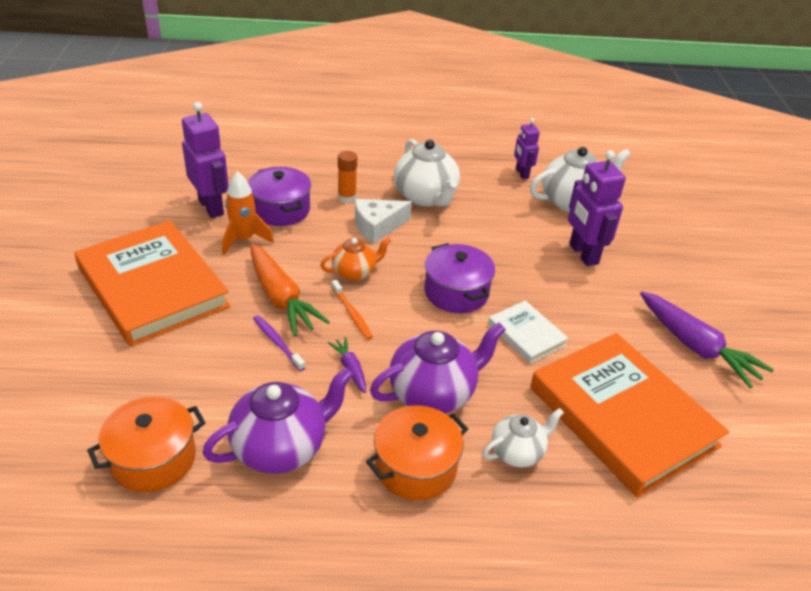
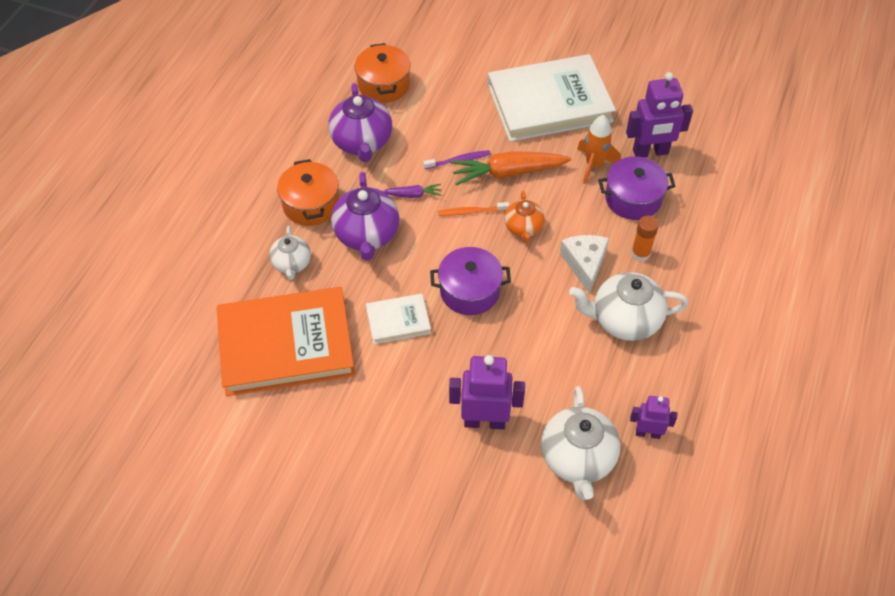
camera: 115 degrees right, 15 degrees up
(153, 287) = (549, 103): orange book -> white book
(696, 347) = (325, 446): purple carrot -> none

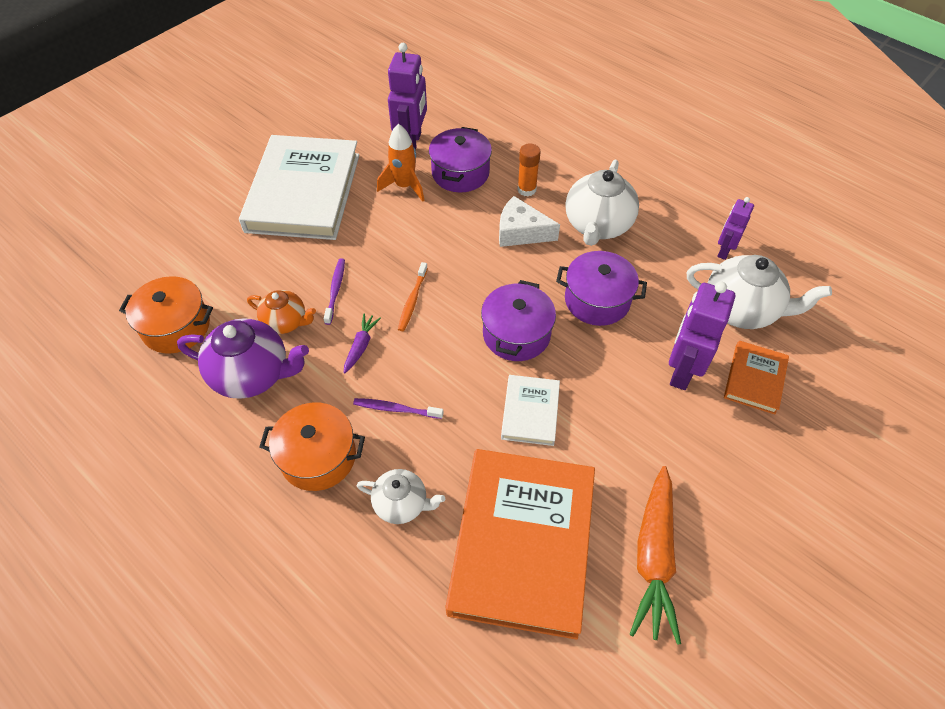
camera: 70 degrees left, 0 degrees up
(367, 235) = (396, 409): purple teapot -> purple toothbrush
(500, 481) = (754, 379): none -> orange book
(507, 173) = (377, 254): orange carrot -> orange carrot (653, 558)
(523, 228) = (455, 264): orange teapot -> orange teapot (286, 322)
(533, 340) = (597, 300): none -> purple pot

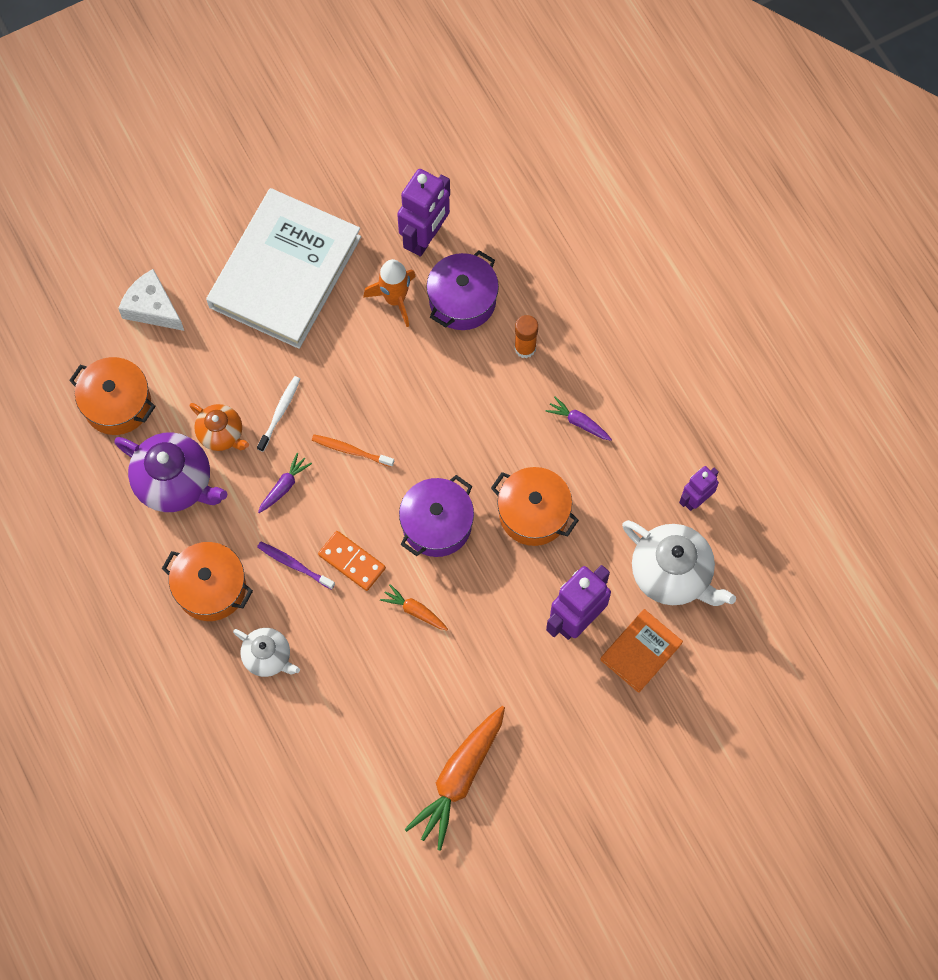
camera: 20 degrees right, 15 degrees up
(335, 290) = (280, 413): purple toothbrush -> white toothbrush
(412, 300) = (351, 450): orange toothbrush -> orange toothbrush turned 75 degrees clockwise
(451, 389) = (352, 562): none -> orange domino
(521, 232) = (494, 403): white cheese -> white cheese (152, 308)
(522, 543) = (356, 727): orange book -> none
(530, 412) = (414, 610): white book -> orange carrot
(597, 225) = (578, 422): white teapot -> purple carrot
(597, 300) = (533, 513): purple pot -> orange pot

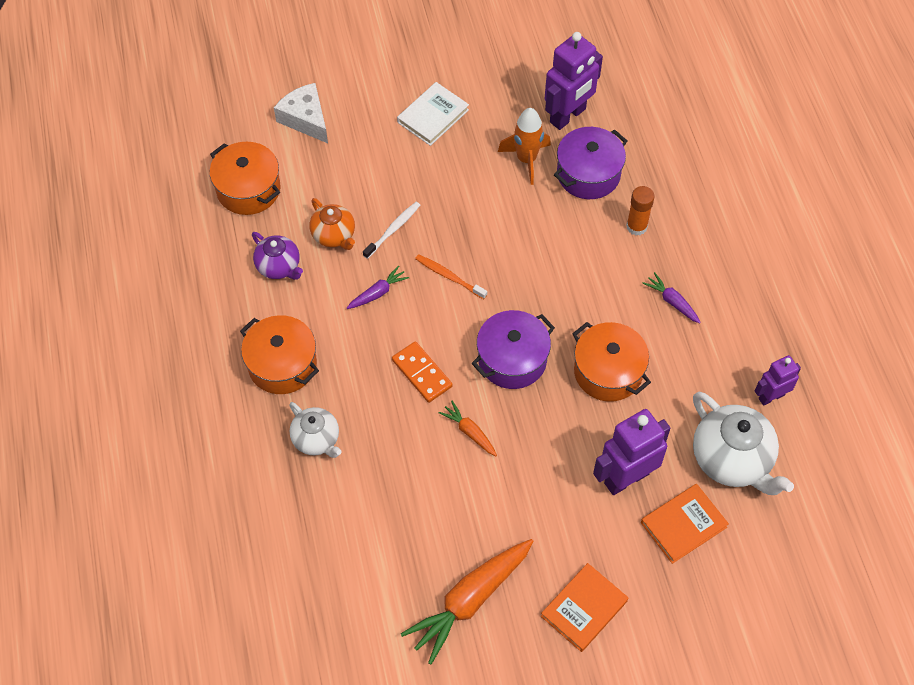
camera: 15 degrees right, 10 degrees down
(175, 483) = (279, 267): purple teapot -> purple teapot, size x0.59
(285, 272) = (433, 116): white book -> white book, size x0.46
(294, 565) = (367, 363): purple toothbrush -> none
(567, 758) = (584, 608): none -> orange book

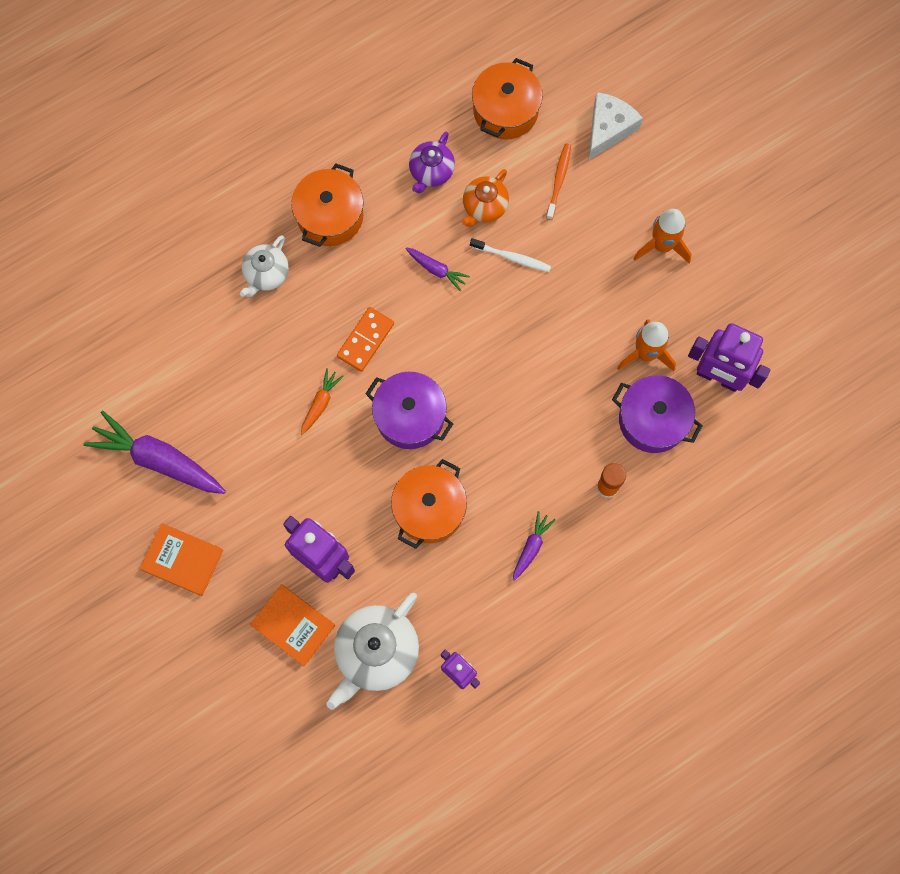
camera: 70 degrees right, 15 degrees up
(433, 116) = (662, 246): white book -> orange rocket
(449, 277) = (479, 328): orange toothbrush -> orange toothbrush (558, 181)
(469, 601) = (158, 459): orange carrot -> purple carrot

